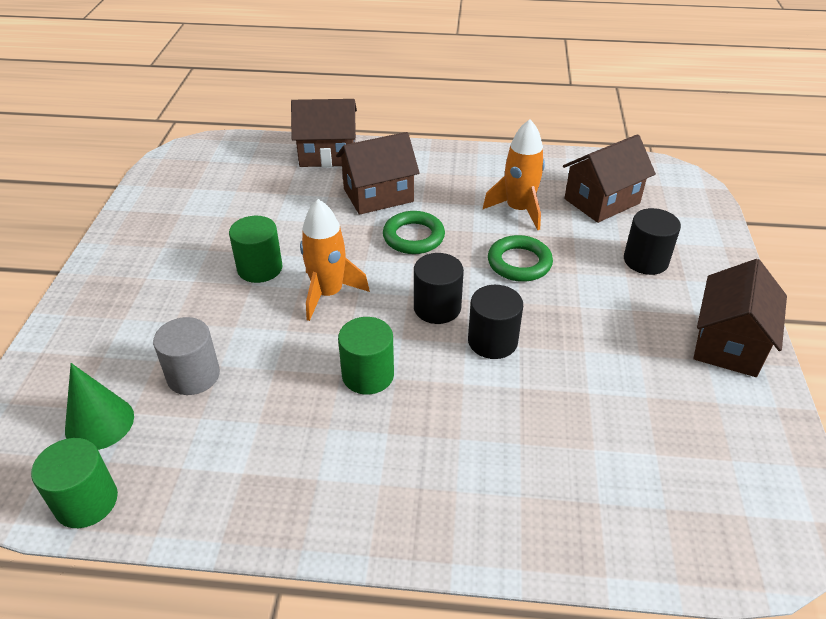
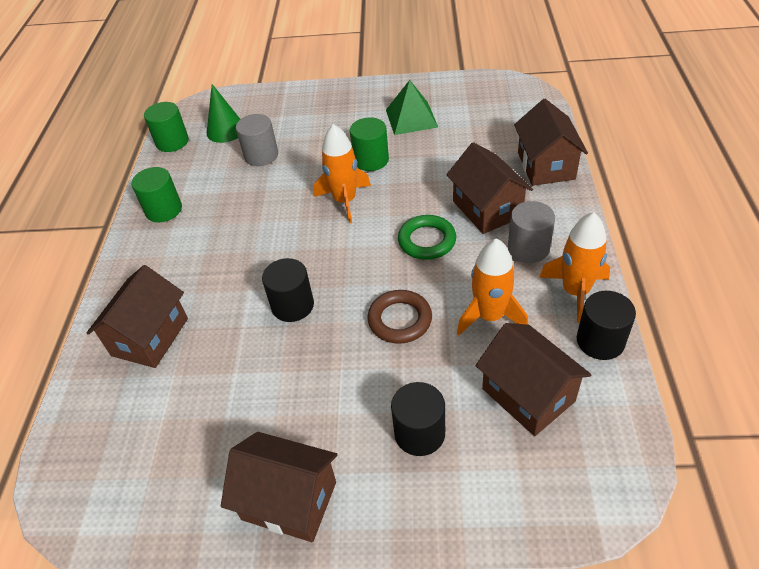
camera: 90 degrees right, 5 degrees up
(193, 231) = (411, 118): none -> green pyramid
(368, 375) = (258, 236): green cylinder -> green cylinder (164, 210)
(437, 307) = (332, 266): black cylinder -> black cylinder (600, 341)
(439, 179) = (528, 248): none -> grey cylinder
(495, 164) = (575, 292): none -> orange rocket
(519, 263) = (400, 320): green ring -> brown ring
(534, 482) = (150, 337): none -> brown house

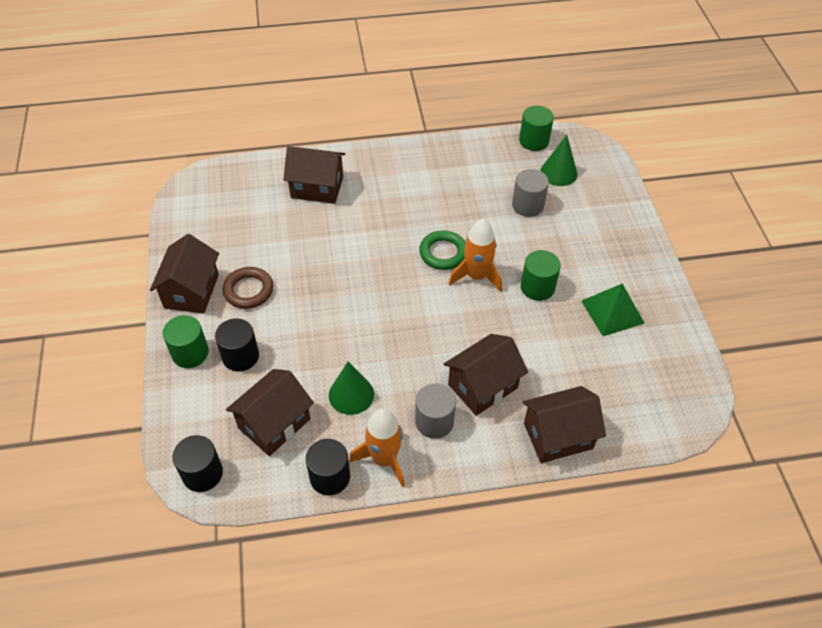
camera: 75 degrees right, 5 degrees up
(164, 210) = (446, 159): green cylinder -> green cylinder (190, 353)
(292, 305) = (352, 262): black cylinder -> black cylinder (202, 473)
(400, 320) = (343, 333): brown ring -> brown ring (248, 290)
(427, 241) = (434, 342): green ring -> green ring (443, 253)
(490, 316) = (351, 394): orange rocket -> green cone

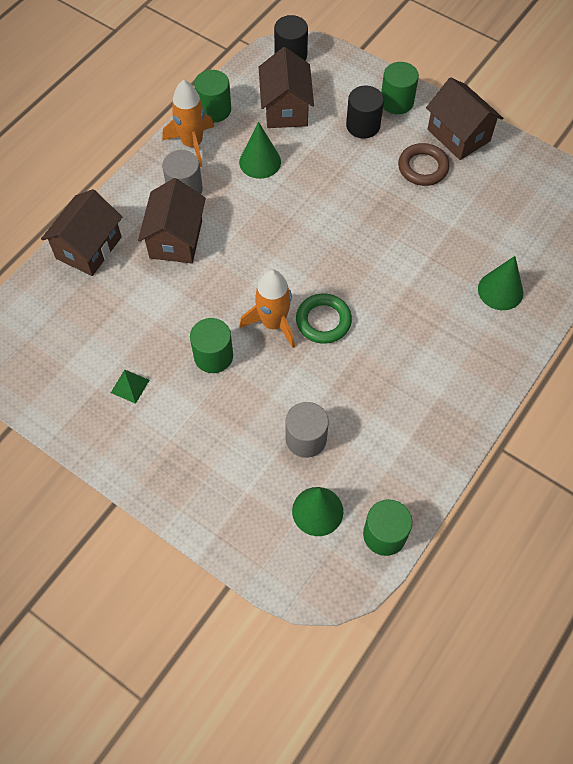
camera: 135 degrees right, 10 degrees up
(317, 187) = (500, 290): brown house -> green cone
(330, 477) = (214, 110): black cylinder -> green cylinder
(612, 311) = (130, 386): green pyramid -> green pyramid, size x0.54

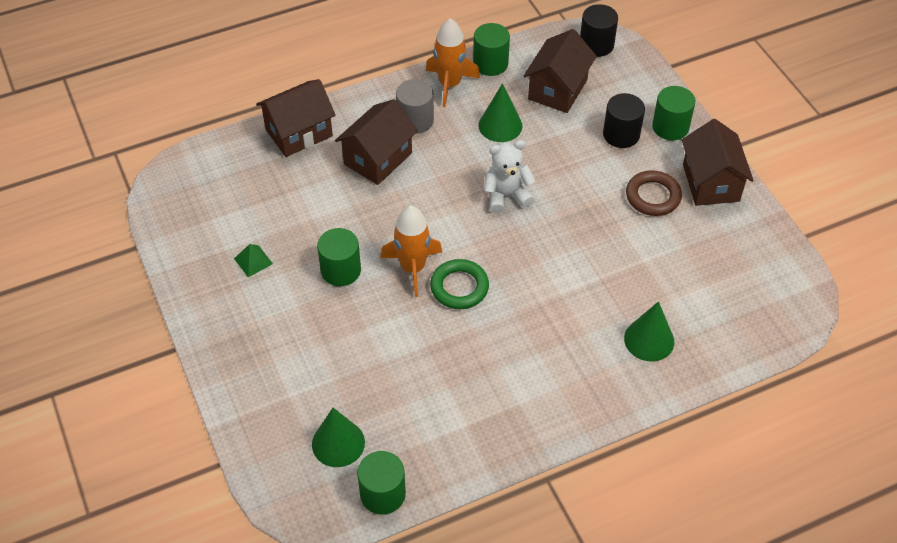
camera: 30 degrees right, 10 degrees down
(306, 439) = (371, 378): grey cylinder -> none
(307, 221) = (506, 195): none -> white teddy bear

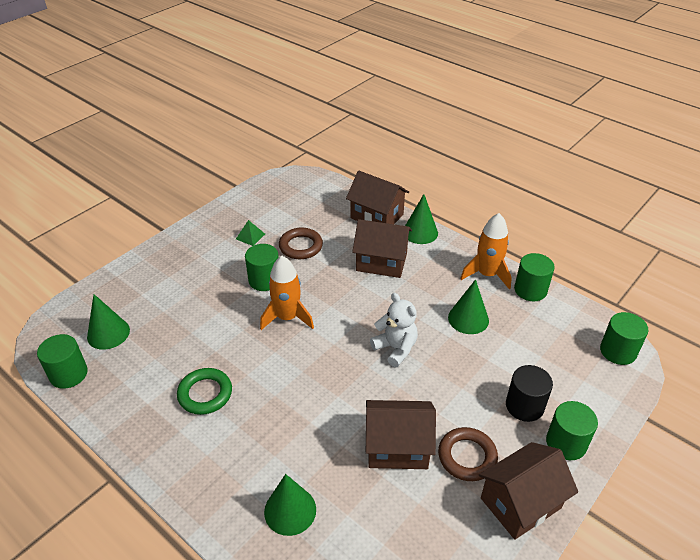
camera: 65 degrees right, 10 degrees down
(305, 219) = (301, 246): none -> brown ring
(352, 108) = (420, 232): none -> green cone
(415, 120) = (434, 268): grey cylinder -> none
(459, 287) = (282, 351): green ring -> green ring (205, 394)
(557, 89) = (540, 342): brown house -> brown house (397, 447)
(596, 45) = (618, 351): black cylinder -> green cylinder

